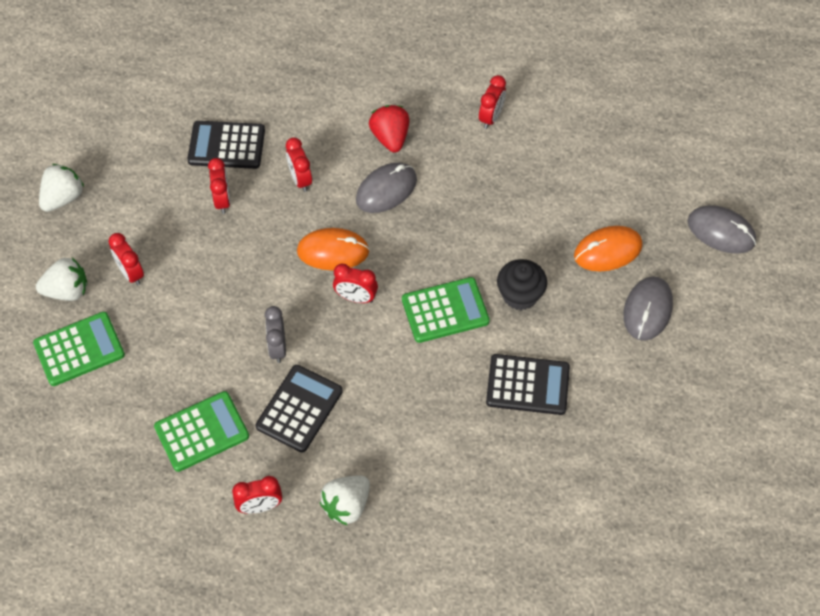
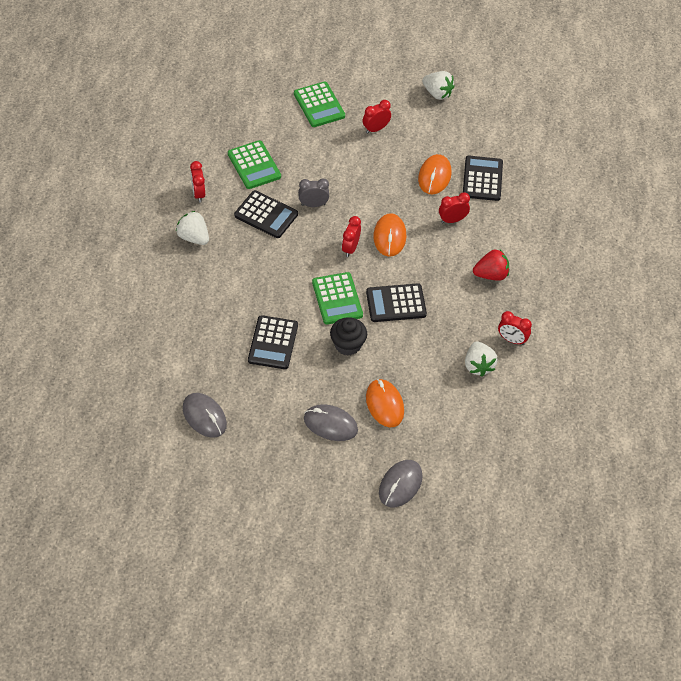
camera: 90 degrees right, 5 degrees down
(67, 291) = (363, 98): white strawberry -> white strawberry (478, 366)
(222, 200) = (434, 176): red clock -> orange mouse
(386, 190) = (443, 270): grey mouse -> grey mouse (204, 416)
(446, 242) = (396, 303): none -> black calculator

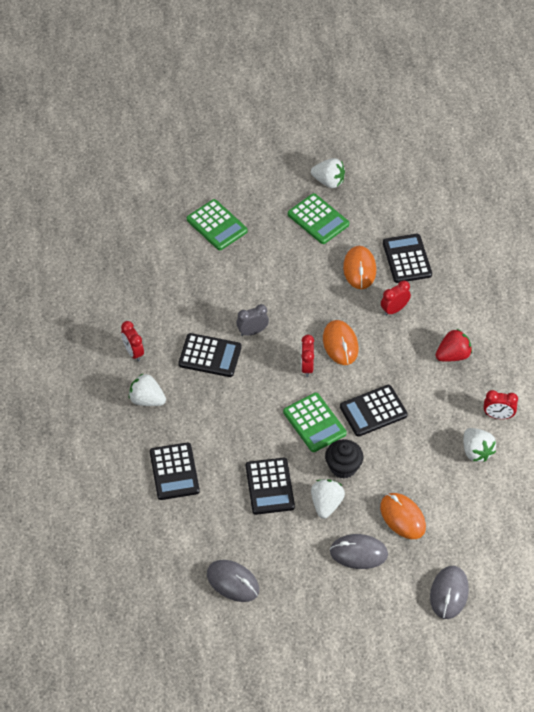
camera: 15 degrees left, 0 degrees up
(192, 306) = (174, 472): none -> black calculator
(254, 165) = (177, 307): green calculator -> green calculator (318, 219)
(318, 373) = (326, 504): none -> white strawberry
(376, 129) = (283, 235): red clock -> none

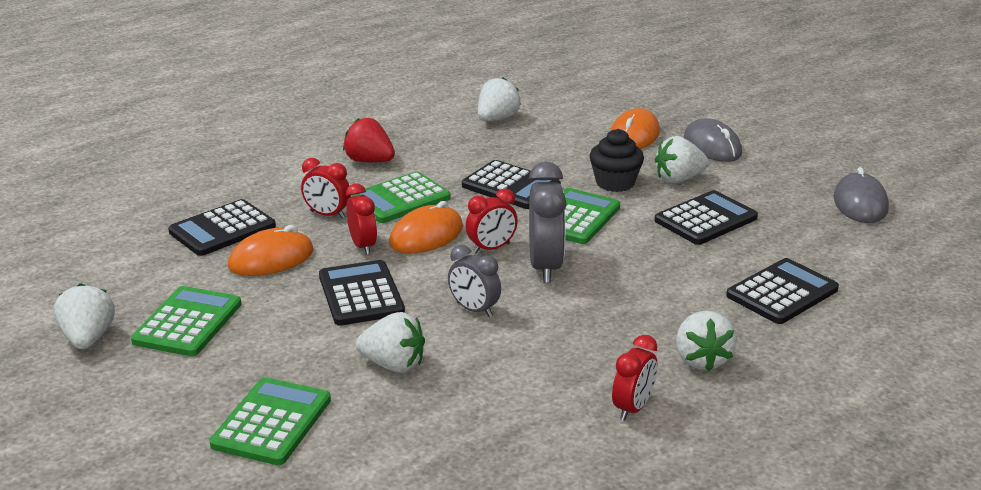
camera: 120 degrees left, 25 degrees down
(210, 356) = (558, 331): black calculator -> black calculator (361, 294)
(228, 281) = (393, 365): none -> white strawberry
(271, 381) = (545, 267): none -> grey clock
(392, 350) = (400, 199): none -> green calculator
(449, 593) = (688, 95): grey mouse -> none
(498, 416) = (434, 119): red clock -> red clock (363, 246)

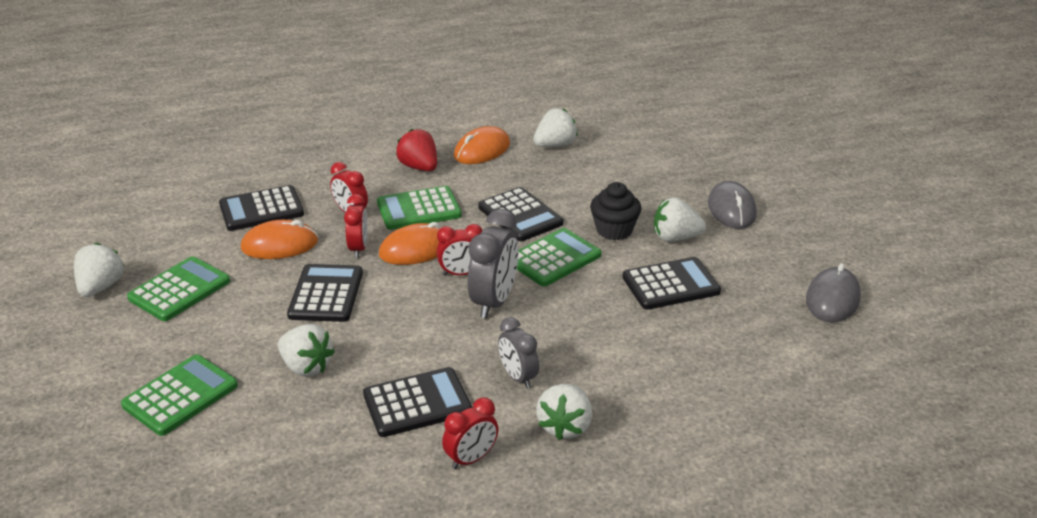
camera: 20 degrees right, 5 degrees up
(474, 310) = (406, 330): grey clock -> grey clock (518, 377)
(634, 135) = (666, 184): orange mouse -> orange mouse (482, 150)
(782, 292) = (687, 376): black calculator -> black calculator (417, 403)

